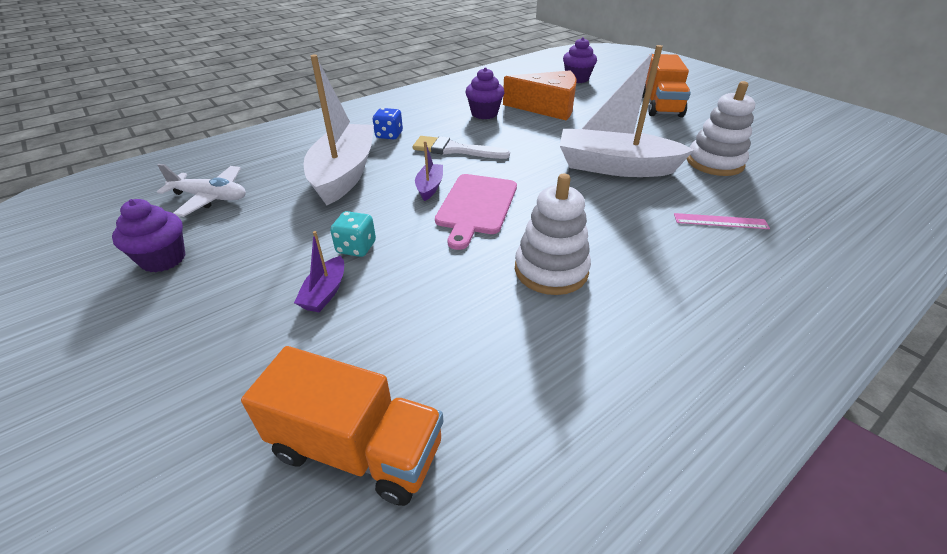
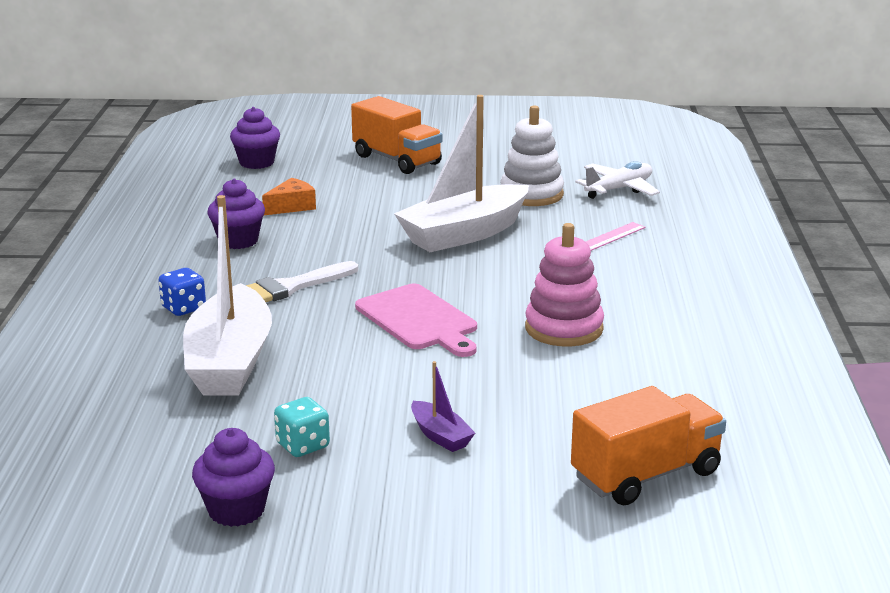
camera: 50 degrees left, 15 degrees down
(211, 198) = (137, 455): white plane -> white plane (619, 189)
(344, 174) = (230, 362): white boat -> white boat turned 135 degrees counterclockwise
(356, 247) = (391, 400): turquoise dice -> turquoise dice (302, 446)
(430, 187) = (343, 328): purple boat -> none
(547, 107) = (292, 206): orange cheese -> orange cheese, size x0.52
(551, 270) = (564, 328): white stacking toy -> pink stacking toy

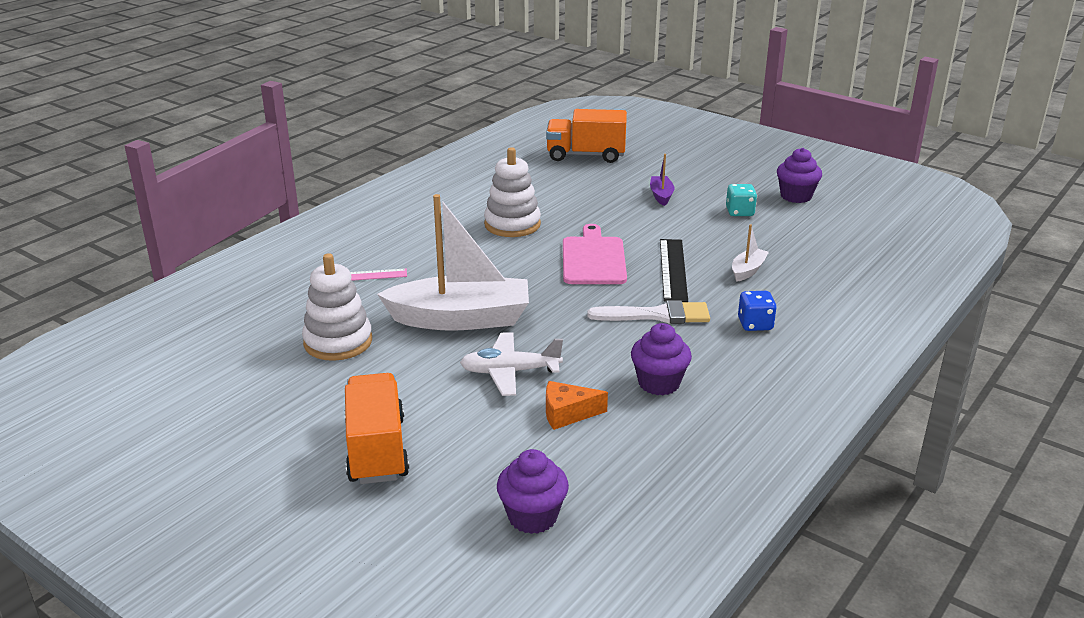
camera: 145 degrees left, 5 degrees up
(230, 362) = (748, 270): white boat -> white boat, size x0.43
(318, 336) = (673, 269): none -> black ruler
(564, 328) = (512, 224): pink stacking toy -> white stacking toy
(619, 189) = (260, 319): white plane -> white plane (510, 372)

